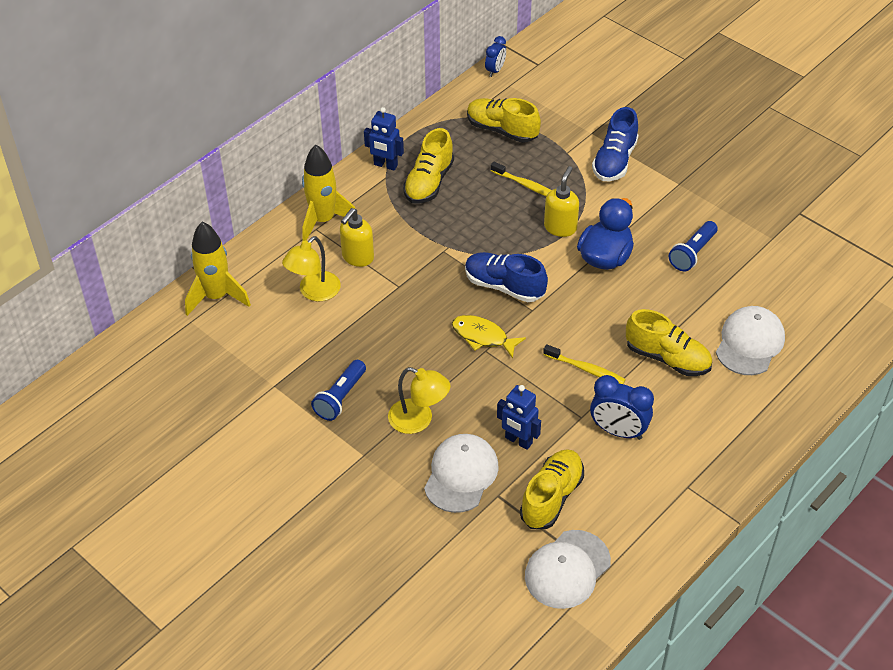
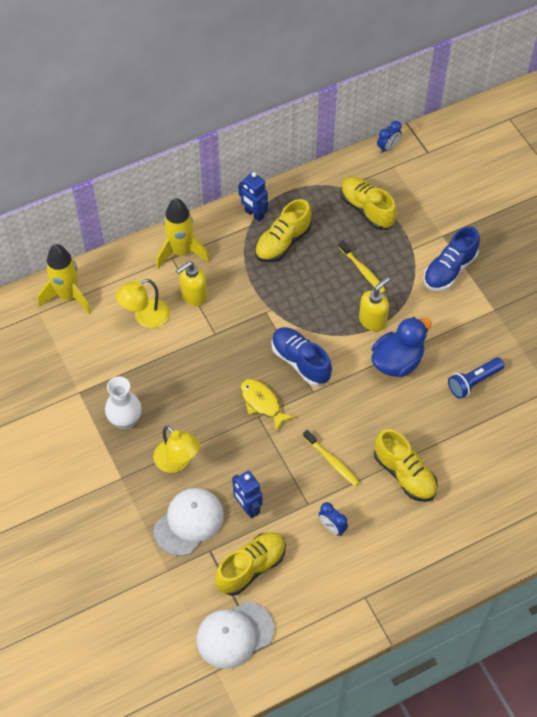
camera: 20 degrees right, 10 degrees up
(340, 398) = (125, 420): blue flashlight -> white vase
(618, 431) = (332, 527): blue clock -> blue clock, size x0.60
(749, 343) = (481, 483): white cap -> none

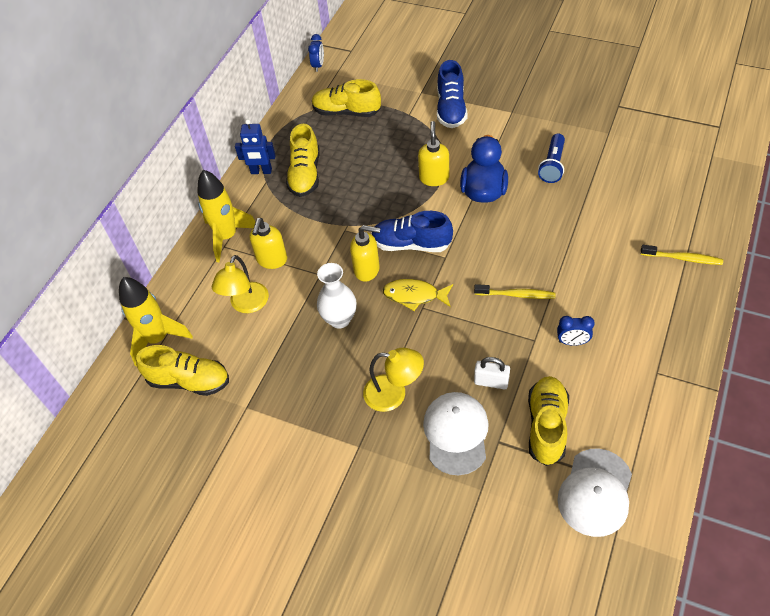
camera: 35 degrees left, 5 degrees down
(125, 420) = (313, 397): white vase -> white vase (339, 319)
(247, 508) = (491, 382): blue robot -> white padlock
(250, 356) = (367, 270): none -> yellow soap dispenser
(362, 270) = (388, 151): yellow toothbrush -> yellow toothbrush (682, 258)
(404, 474) = (579, 261): yellow shoe -> yellow shoe (189, 381)

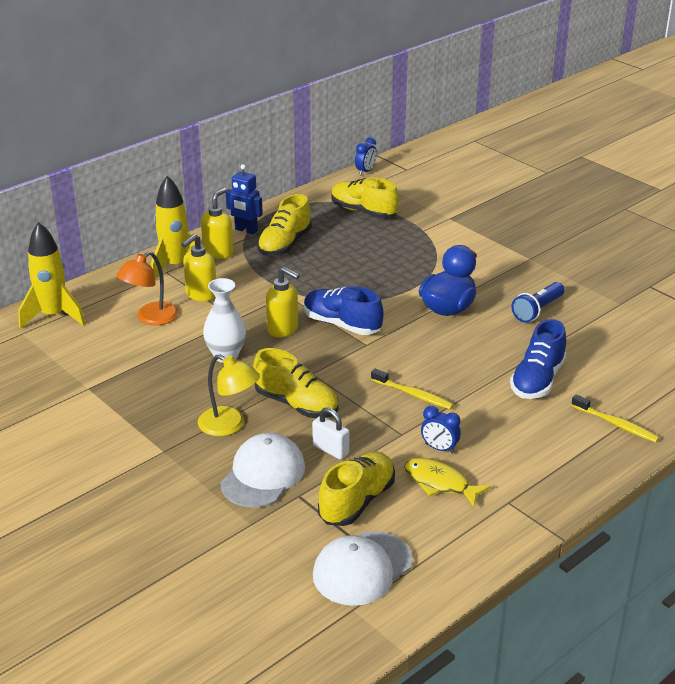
camera: 20 degrees right, 20 degrees down
(189, 381) = (55, 353): yellow shoe -> yellow shoe (296, 404)
(246, 305) = (150, 318): yellow lamp -> orange lamp
(414, 295) = (311, 362): yellow fish -> yellow fish (440, 483)
(434, 178) = (407, 283): yellow soap dispenser -> yellow soap dispenser (218, 252)
(451, 109) = (469, 239): blue shoe -> blue shoe (537, 380)

